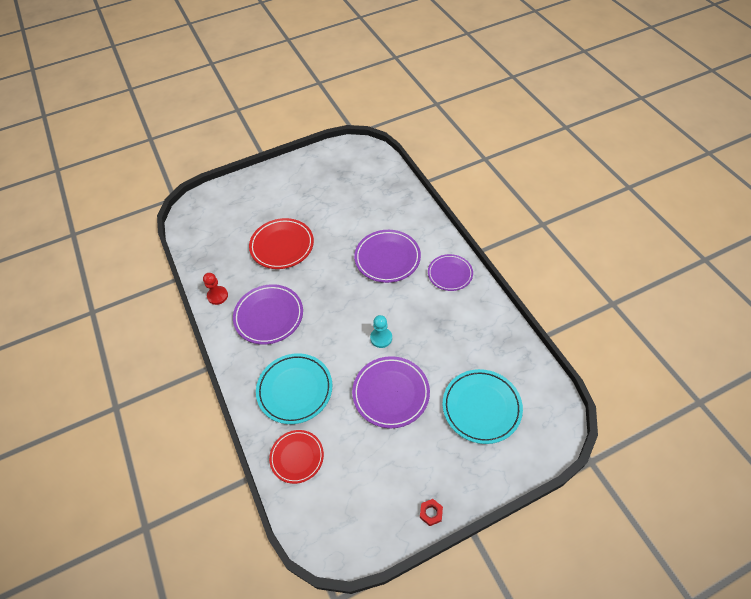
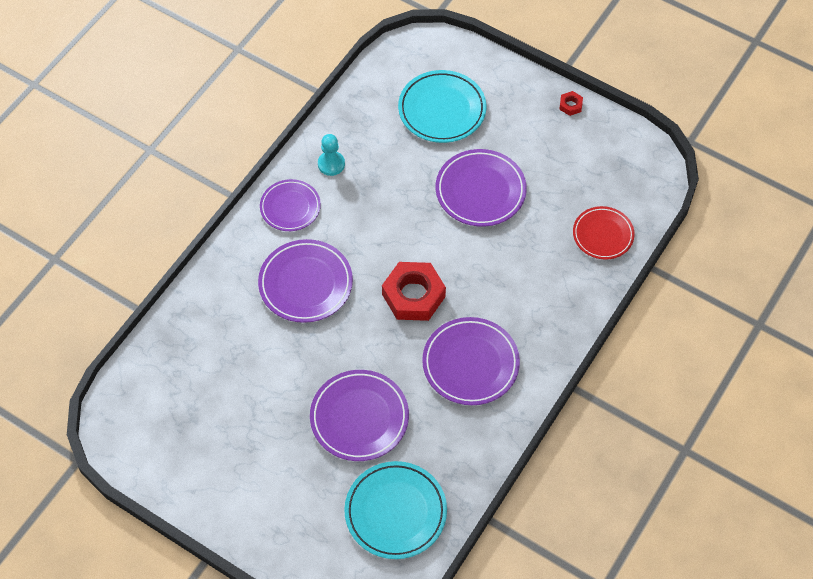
camera: 125 degrees left, 5 degrees up
(217, 296) = (482, 442): red pawn -> none
(282, 246) = (359, 417): red plate -> purple plate
(295, 390) = (538, 279): turquoise plate -> turquoise plate (395, 512)
(338, 309) = (413, 295): none -> red nut
(381, 338) = (422, 232): turquoise pawn -> turquoise pawn (331, 164)

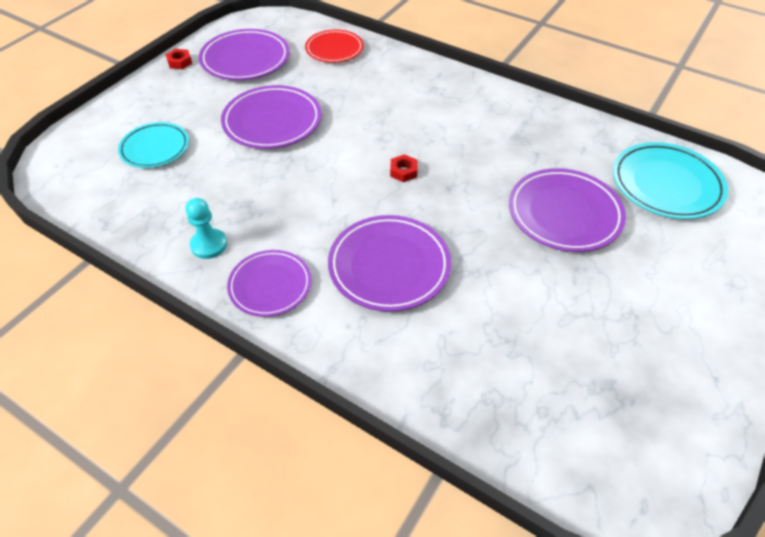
camera: 90 degrees left, 10 degrees down
(413, 295) = (403, 171): red nut -> red nut, size x0.43
(442, 110) = (155, 148): turquoise plate -> turquoise plate, size x0.66
(470, 363) = (482, 131): purple plate -> purple plate (245, 59)

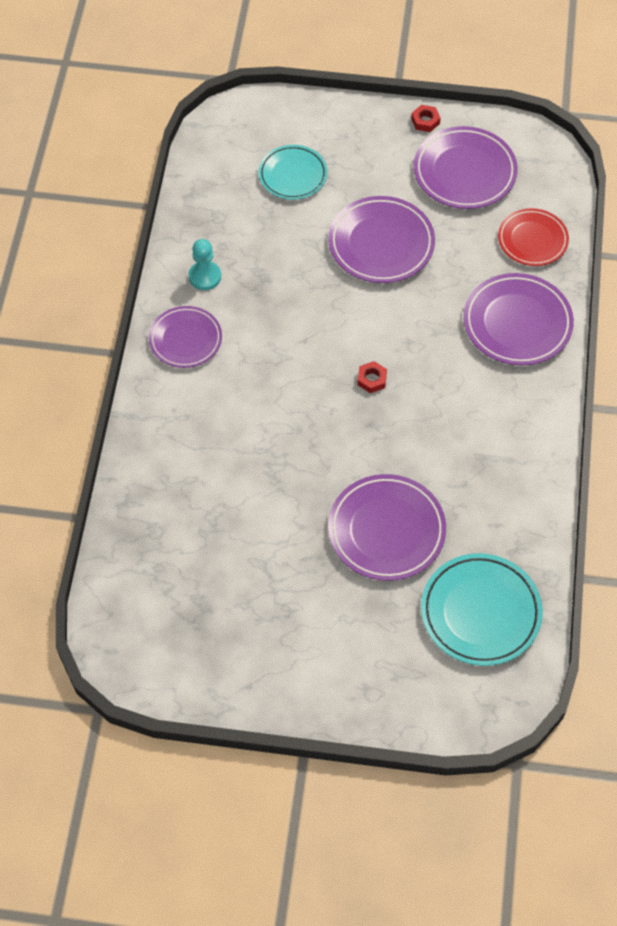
camera: 65 degrees right, 10 degrees up
(389, 266) = (248, 413): purple plate -> purple plate (517, 323)

